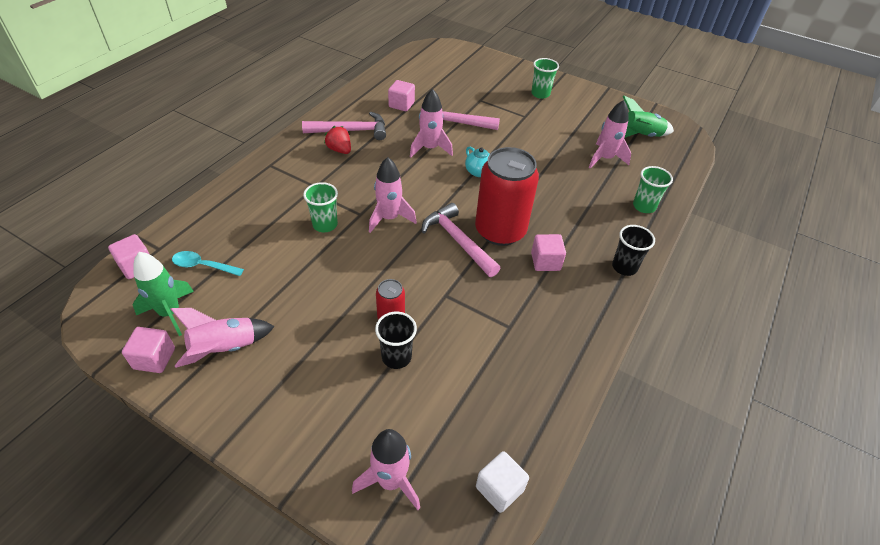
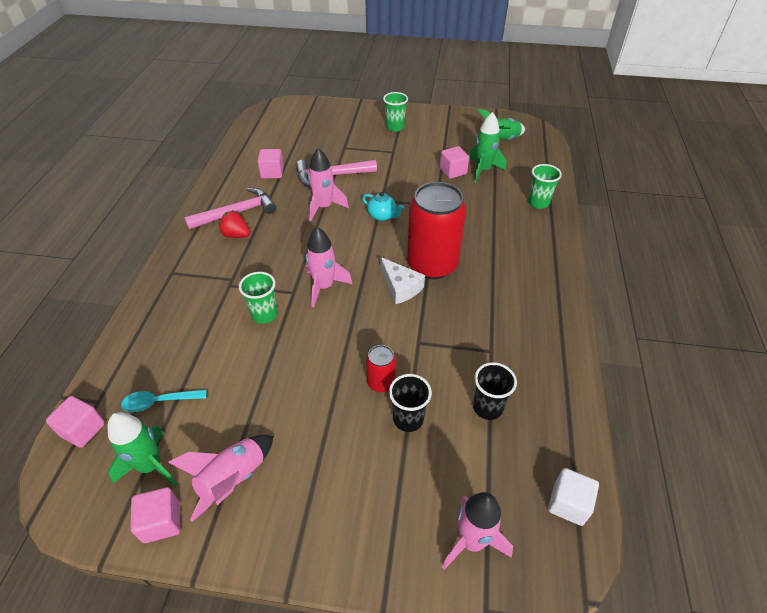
camera: 20 degrees left, 0 degrees up
(458, 241) = (400, 287): pink hammer -> white cheese
(545, 262) = (487, 279): pink cube -> pink cube (453, 171)
(605, 158) = (483, 170): pink rocket -> green rocket
(624, 267) = (553, 262): black cup -> black cup (487, 407)

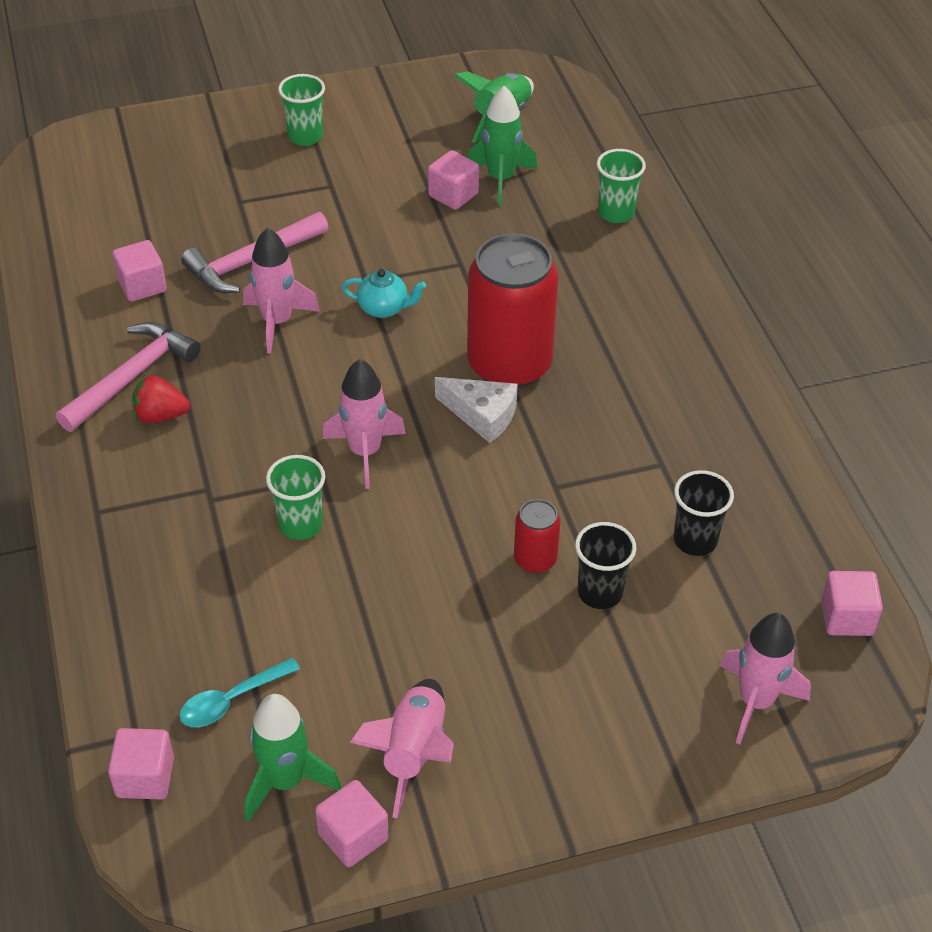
camera: 25 degrees left, 0 degrees up
(568, 503) = (846, 617): white cube -> pink cube

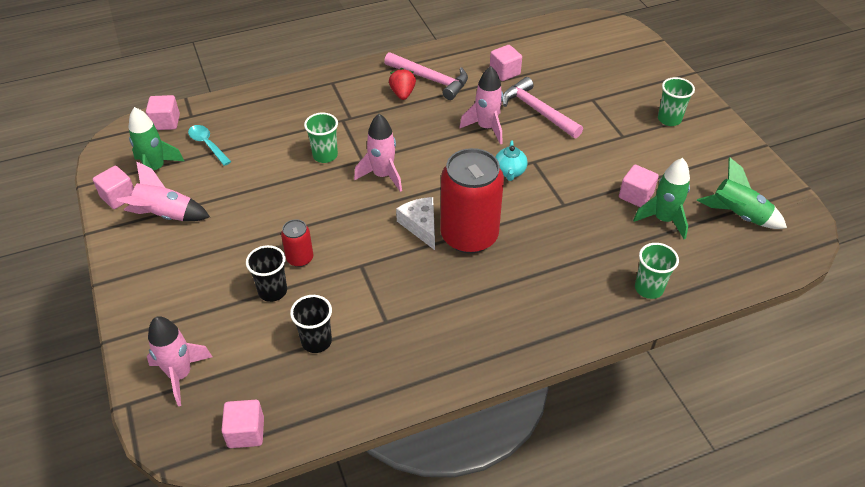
camera: 85 degrees right, 0 degrees up
(482, 415) = (420, 225): white cheese -> white cheese turned 135 degrees clockwise

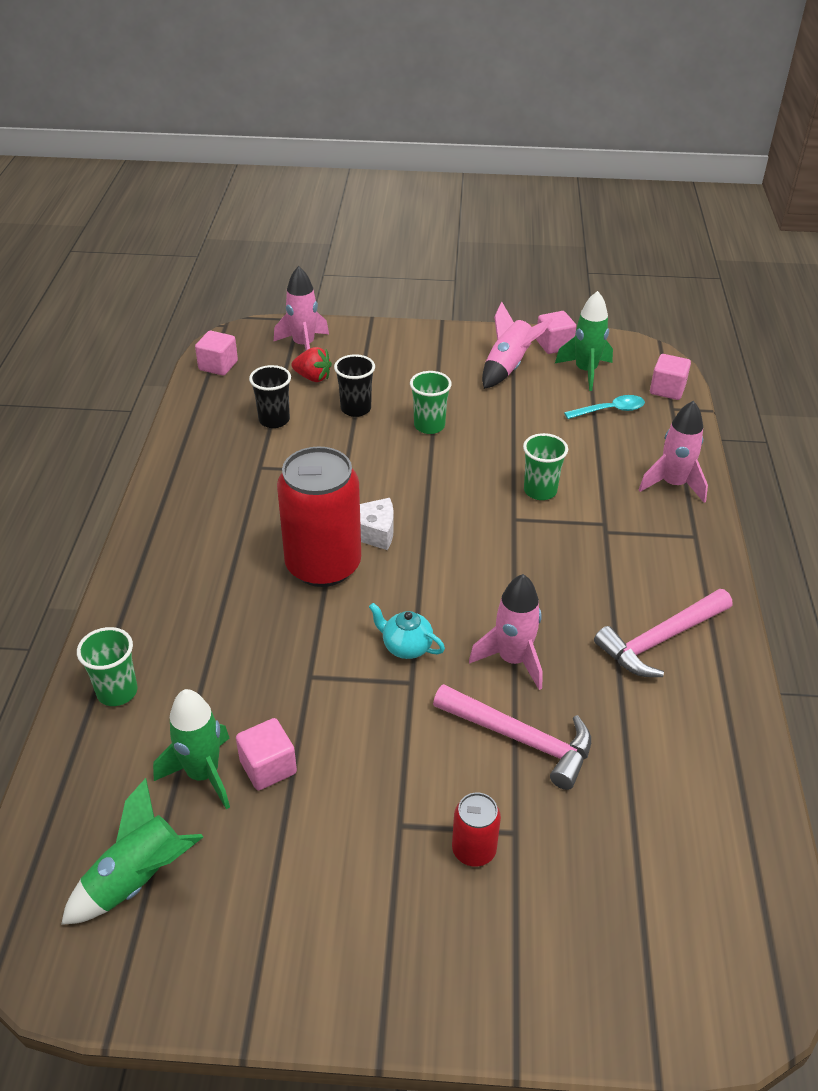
camera: 115 degrees right, 5 degrees down
(300, 258) = (386, 434): red can -> red can (474, 850)
(382, 175) = (474, 527): pink rocket -> pink rocket (673, 484)
(402, 94) = (637, 598): red strawberry -> red strawberry (313, 377)
(504, 72) = (643, 740): pink cube -> none
(538, 111) = (520, 739): pink hammer -> pink hammer turned 45 degrees clockwise
(669, 119) = (401, 924): green cup -> green cup (429, 426)

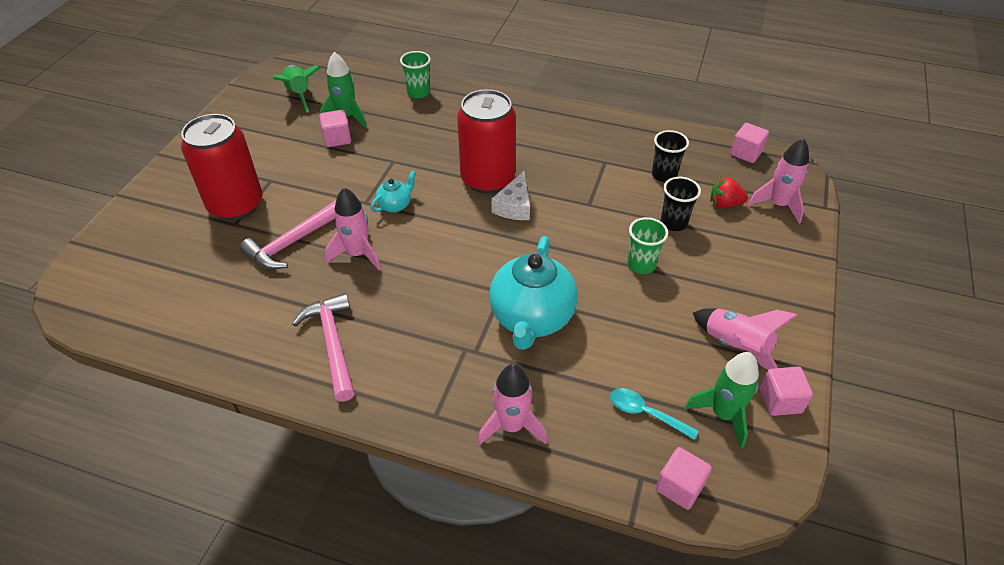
camera: 105 degrees right, 5 degrees up
(313, 377) = (724, 204): red strawberry -> red strawberry turned 60 degrees clockwise
(474, 850) = (236, 205): red can -> red can, size x2.17
(540, 491) = (532, 318): green cup -> turquoise teapot
(610, 410) = (645, 413): turquoise spoon -> turquoise spoon turned 120 degrees clockwise

